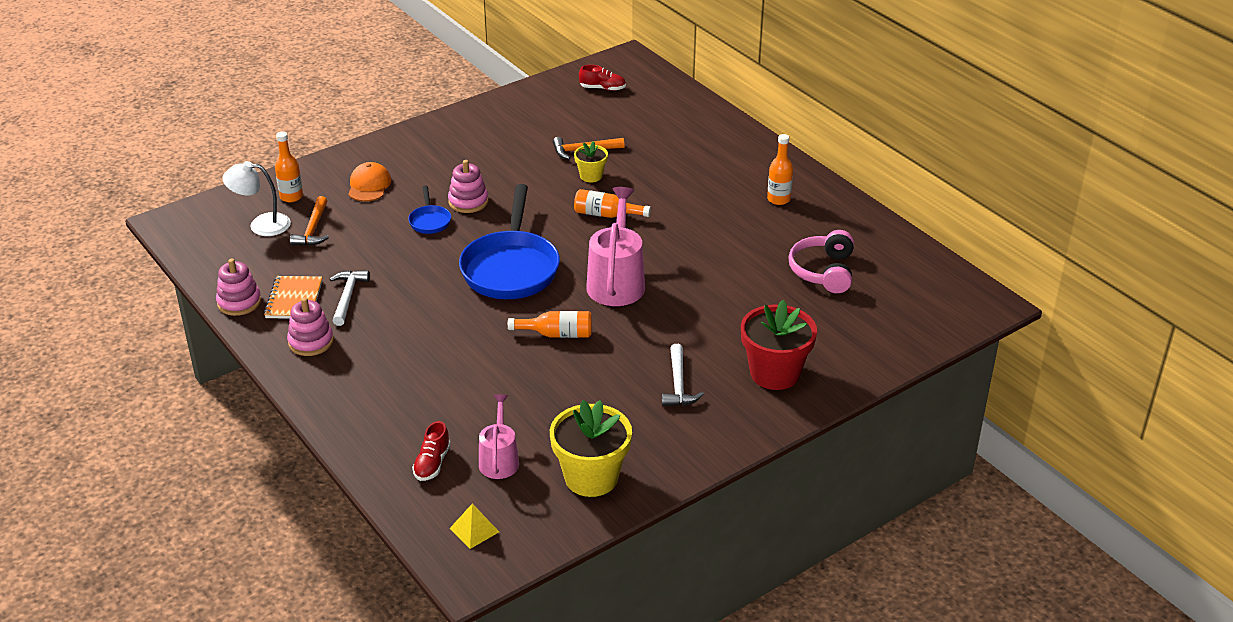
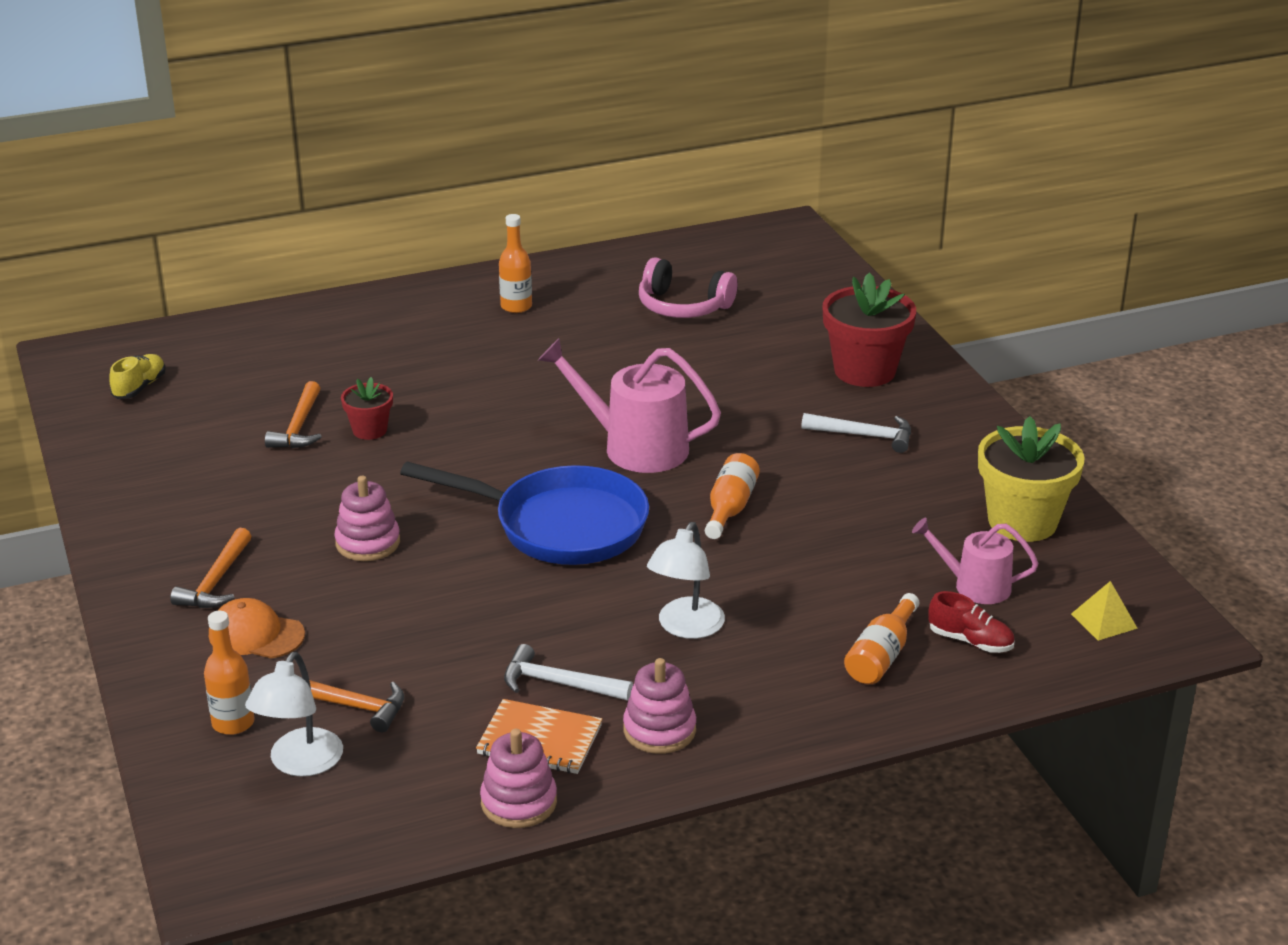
camera: 75 degrees left, 5 degrees down
(415, 161) = (217, 581): none -> orange hammer
(415, 336) = (685, 627): none -> white lamp
(430, 221) = (398, 584): blue pan -> none
(591, 176) = (370, 430): yellow flower pot -> red flower pot
(602, 88) = (139, 387): red shoe -> yellow shoe
(606, 215) = (475, 432): orange bottle -> orange bottle (881, 655)

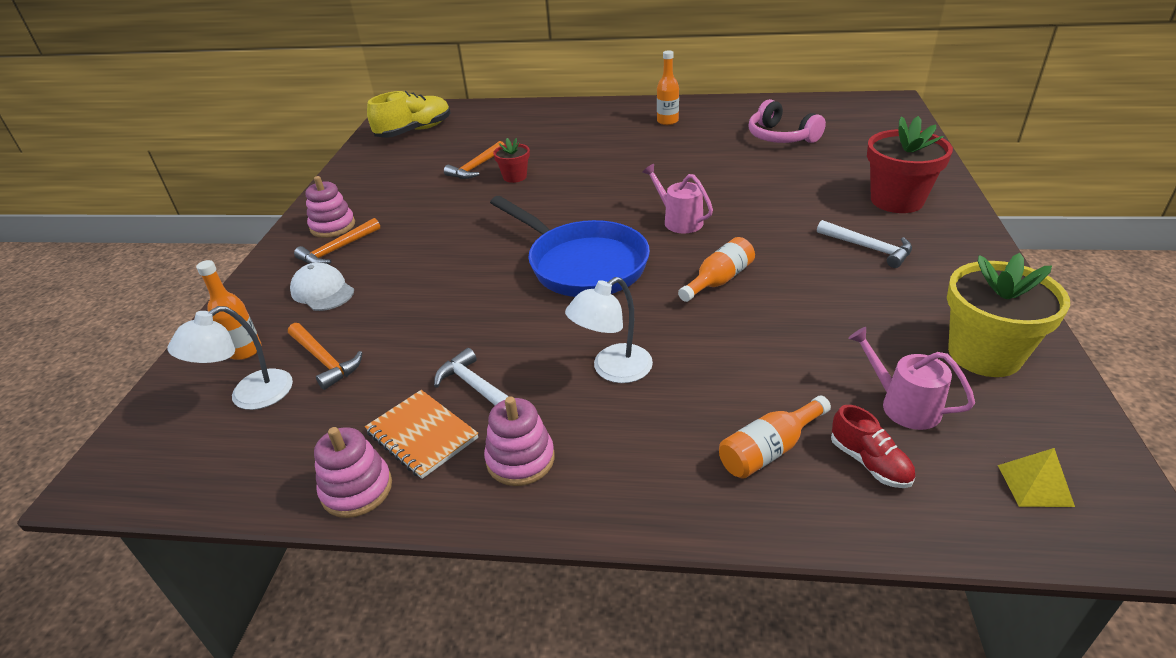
camera: 30 degrees right, 5 degrees up
(139, 387) = (414, 131): yellow shoe -> yellow shoe, size x1.81
(256, 635) = (322, 291): orange cap -> white cap
(368, 543) = (447, 246): pink stacking toy -> pink stacking toy (333, 226)
(636, 447) = (679, 221): pink watering can -> pink watering can, size x0.60

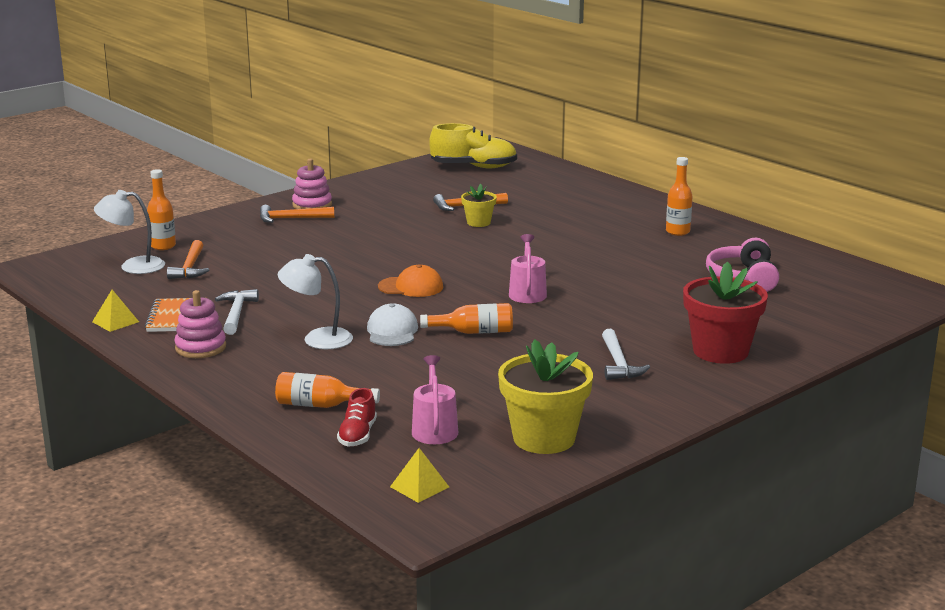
camera: 40 degrees right, 15 degrees down
(322, 291) = (246, 236): white cap -> white cap (392, 331)
(357, 489) = (115, 322): pink stacking toy -> yellow pyramid
(515, 177) = (478, 222): red flower pot -> yellow flower pot
(582, 264) = (411, 287): blue pan -> orange cap

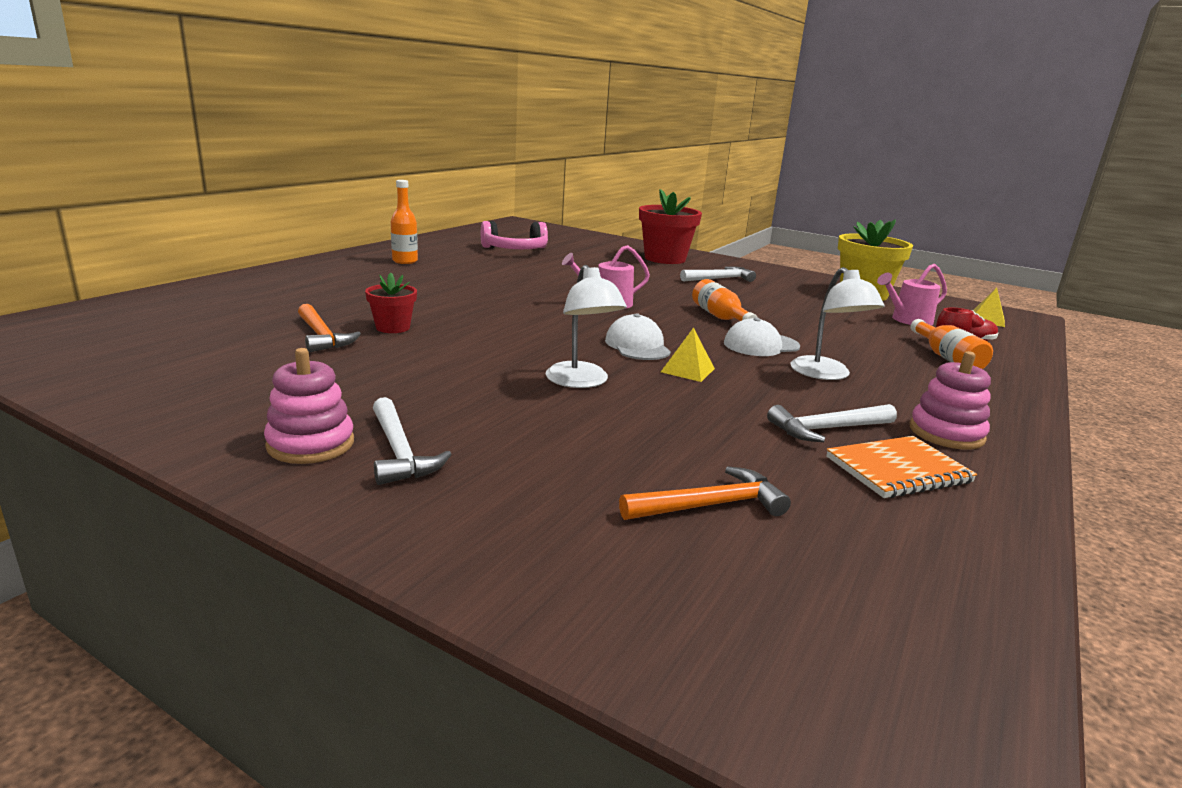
camera: 110 degrees left, 0 degrees up
(115, 322) = (987, 522): yellow pyramid -> yellow pyramid (688, 370)
(133, 266) = (765, 579): white lamp -> white lamp (581, 382)
(163, 246) = (627, 571): orange bottle -> none
(291, 219) = (399, 452): orange hammer -> white hammer
(411, 287) = (637, 346): orange cap -> white cap
(474, 167) = (103, 341): yellow shoe -> none
(478, 222) = (393, 327): yellow flower pot -> red flower pot

